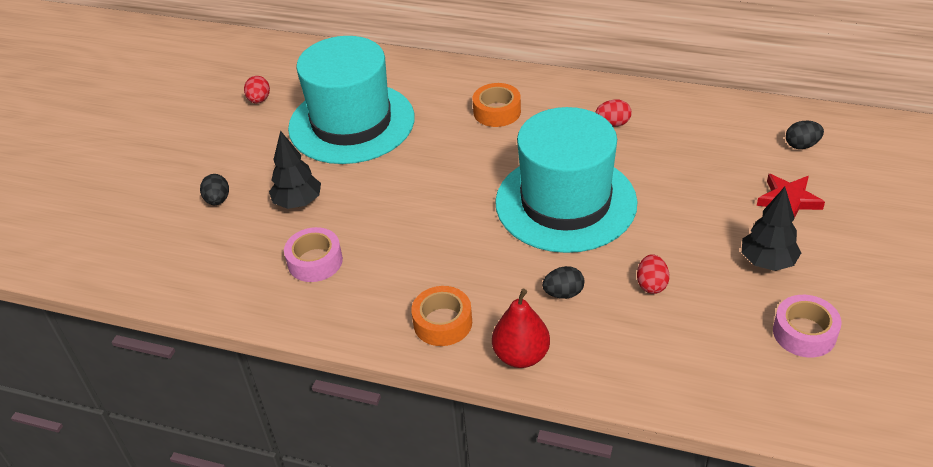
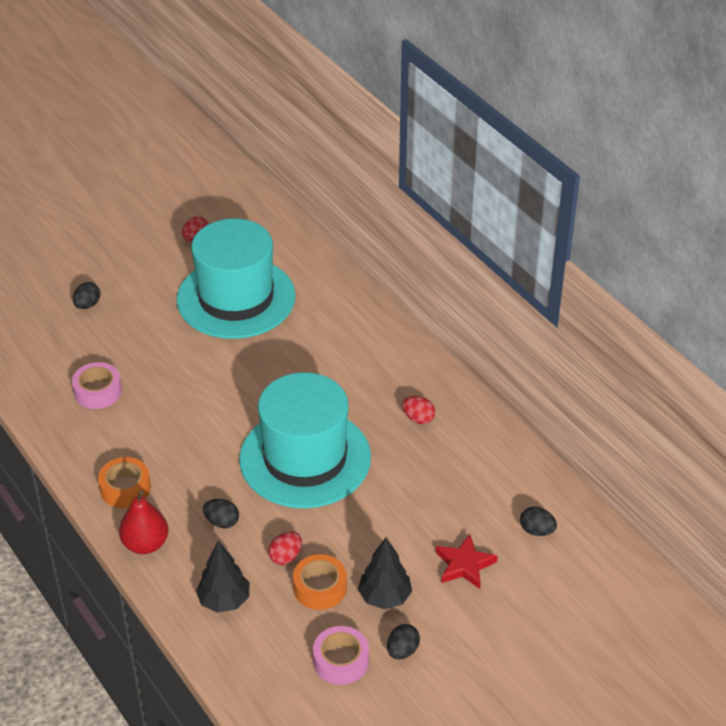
camera: 35 degrees right, 0 degrees up
(298, 202) = (134, 340): black tree -> black tree (224, 600)
(497, 112) = (346, 354): orange tape -> orange tape (320, 588)
(835, 291) = (402, 651): none -> black egg

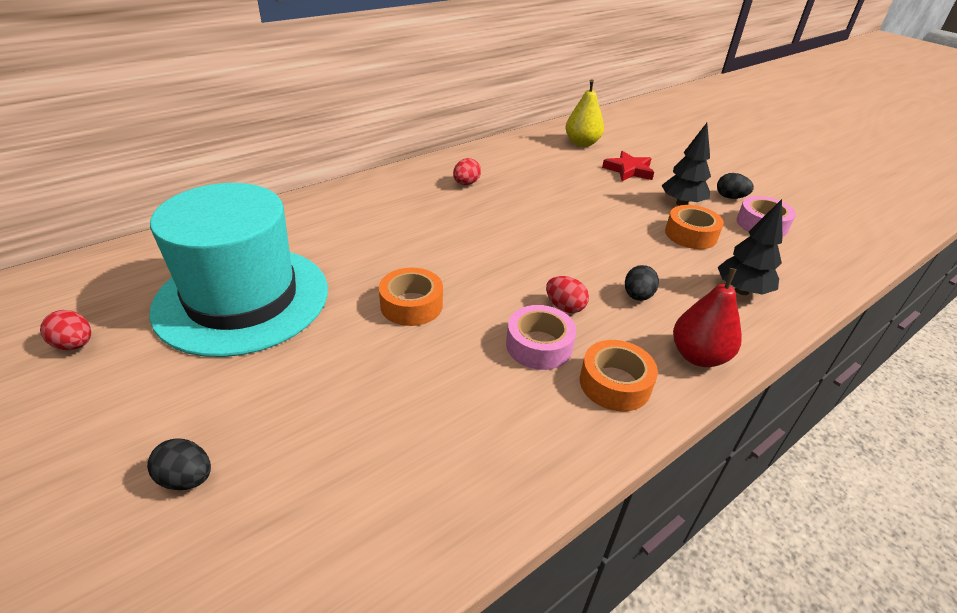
camera: 95 degrees left, 5 degrees down
(98, 391) = (422, 436): pink tape -> pink tape (539, 345)
(221, 383) = (411, 305): none -> orange tape
(285, 557) = (664, 254): red egg -> red egg (564, 307)
(305, 458) = (528, 243): turquoise hat -> none
(536, 530) = (581, 143): black egg -> yellow pear

